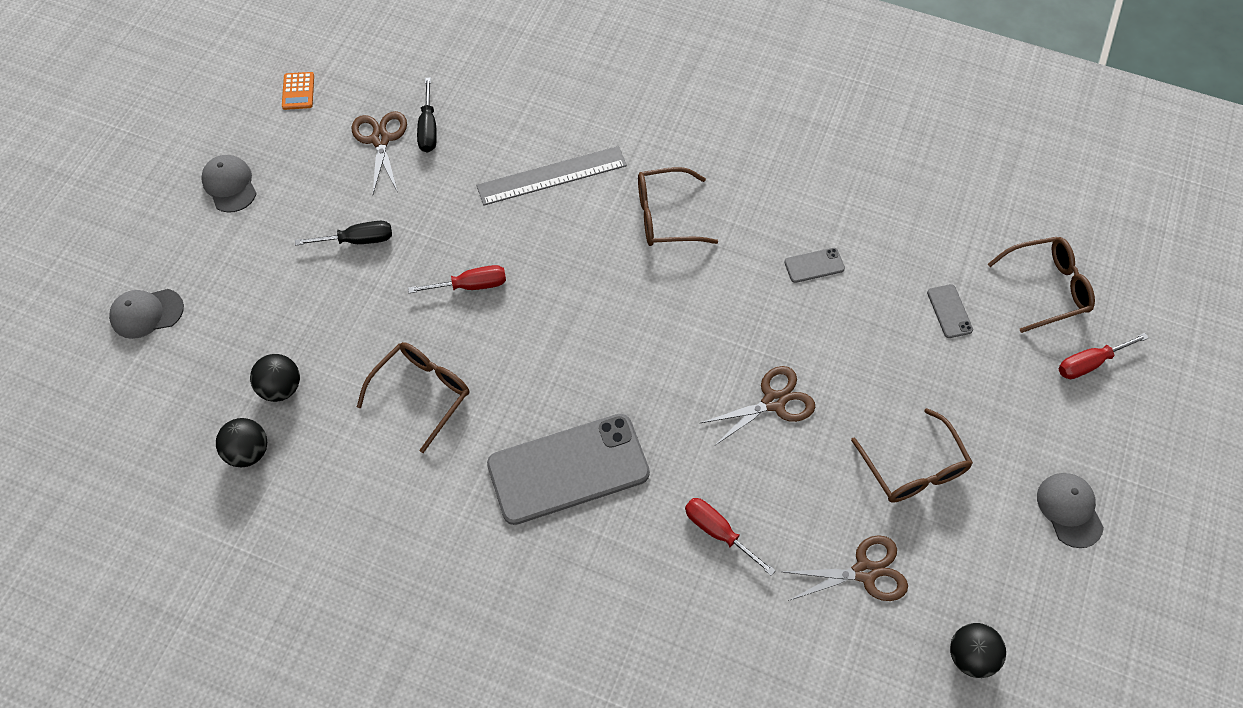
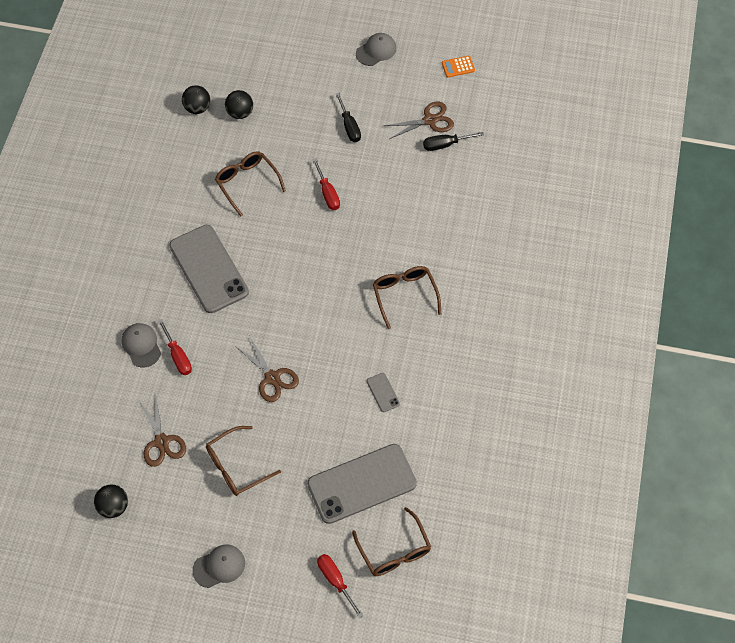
camera: 80 degrees right, 0 degrees up
(146, 313) = (278, 36): grey cap -> grey cap (141, 345)
(421, 394) = (247, 183): brown glasses -> brown glasses turned 150 degrees counterclockwise
(552, 175) = (423, 222): grey ruler -> none
(718, 532) = (178, 356): red screwdriver -> red screwdriver turned 120 degrees clockwise
(949, 311) = (361, 483): grey phone -> grey phone, size x2.47

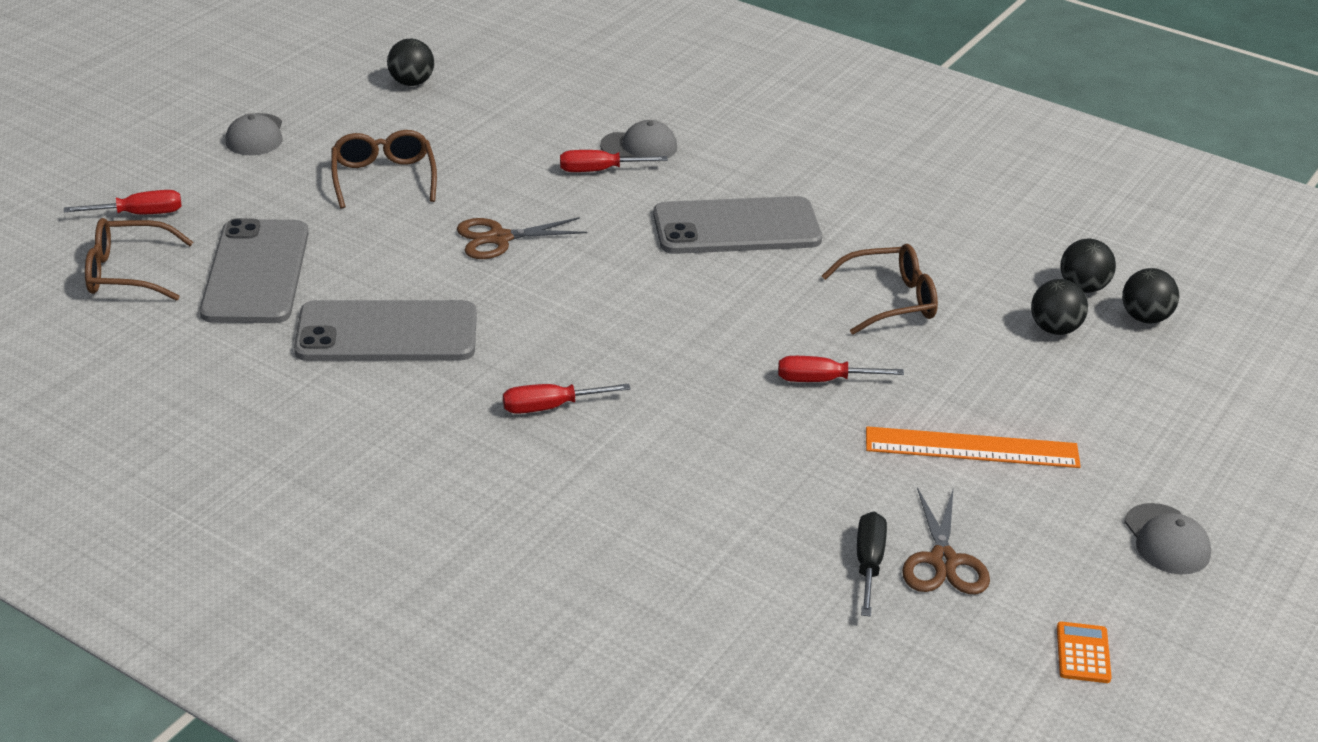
camera: 110 degrees right, 25 degrees down
(161, 442) = (473, 132): brown scissors -> none
(213, 80) = (1145, 318): none -> black ball
(349, 126) = (971, 447): black screwdriver -> orange ruler
(383, 392) = (387, 332): grey phone -> grey phone, size x2.47
(404, 295) = (550, 407): brown glasses -> red screwdriver

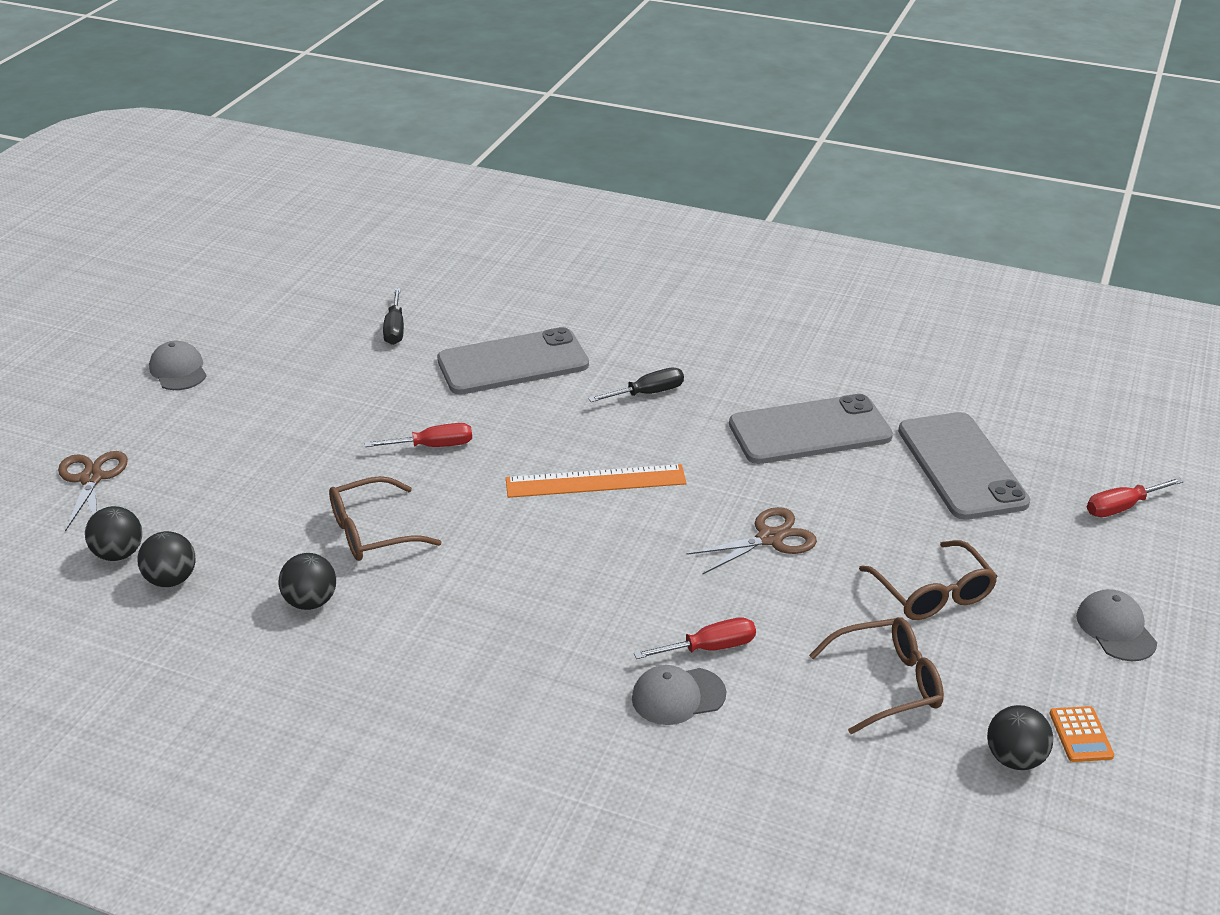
camera: 170 degrees right, 0 degrees up
(128, 273) = (1066, 448): brown glasses -> brown glasses (886, 683)
(550, 407) = (647, 393): red screwdriver -> black screwdriver
(736, 227) = (536, 594): grey phone -> grey phone (513, 363)
(943, 561) = (343, 337): brown scissors -> brown scissors (91, 478)
(971, 447) = (312, 411): orange ruler -> orange ruler (595, 481)
(1054, 329) = (215, 527): black ball -> black ball (311, 602)
(1083, 653) = (260, 302): orange calculator -> orange calculator (1081, 735)

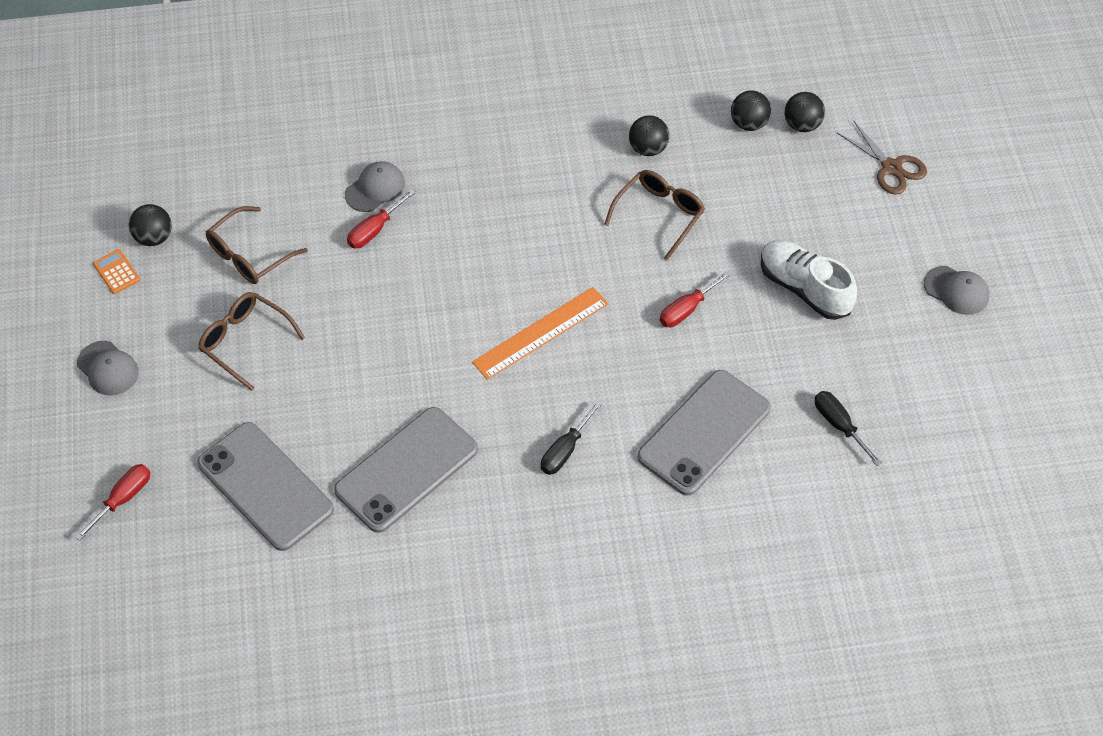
camera: 150 degrees right, 20 degrees up
(306, 420) = (804, 288): none -> white shoe
(770, 538) = (381, 338): brown scissors -> none

